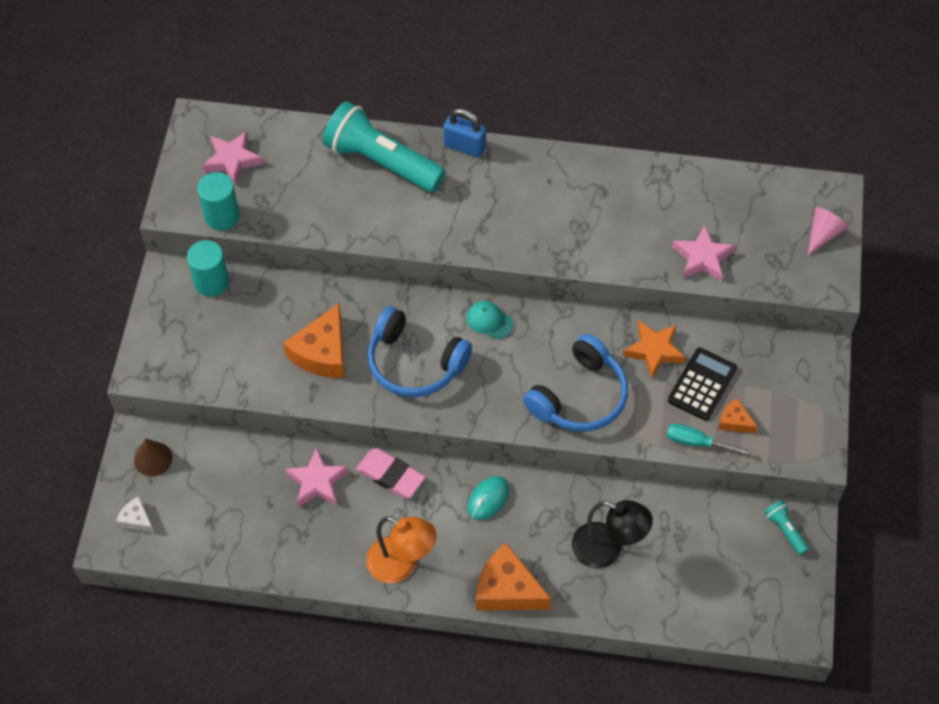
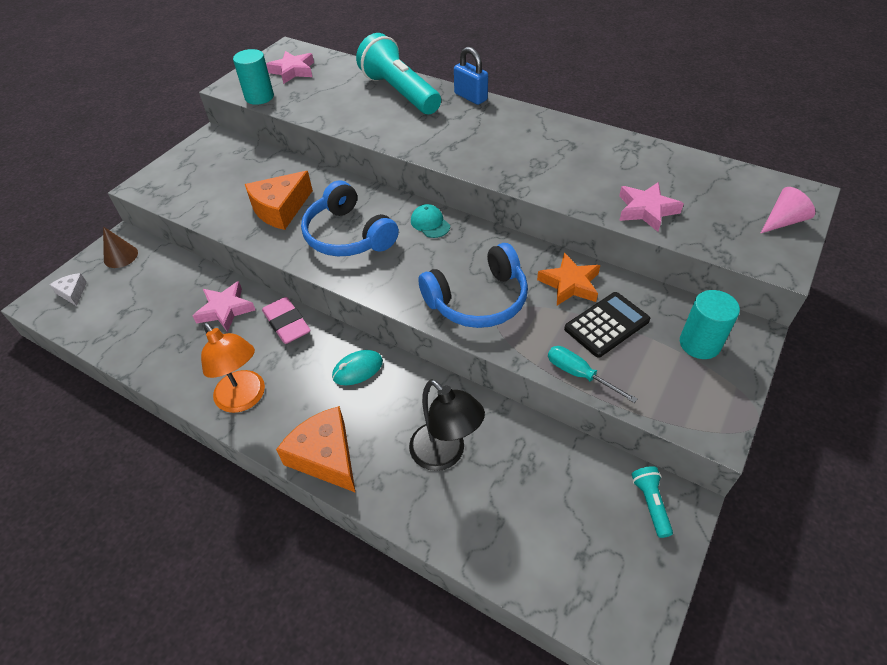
camera: 25 degrees right, 10 degrees down
(211, 282) = (236, 148): turquoise cylinder -> turquoise cylinder (699, 344)
(734, 421) = (628, 367): orange cheese -> none

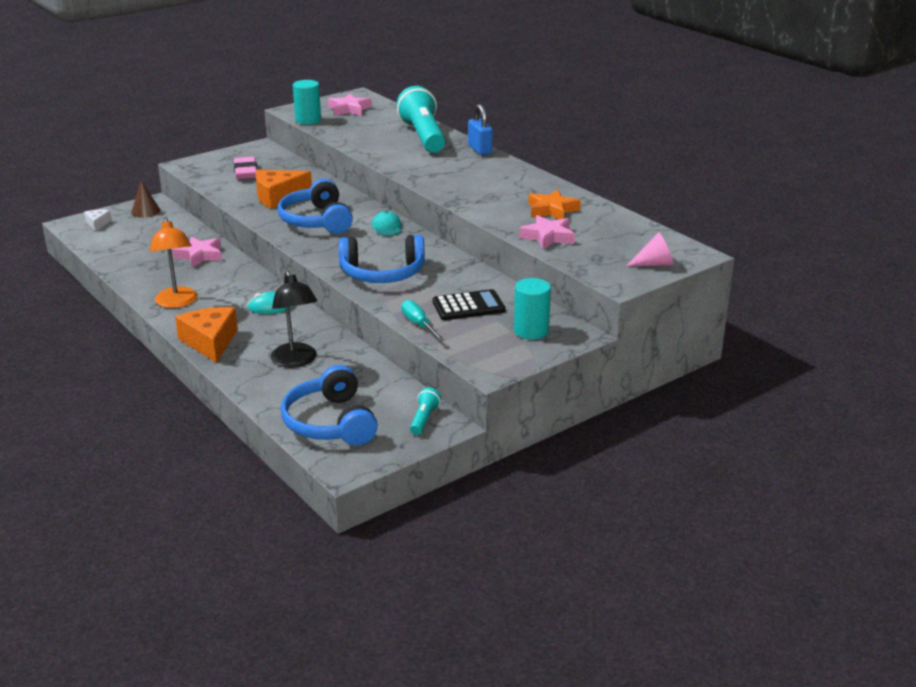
camera: 20 degrees right, 20 degrees down
(287, 323) = (239, 272): pink eraser -> pink eraser (246, 172)
(556, 553) = (330, 423): none -> blue headphones
(570, 284) = (463, 280): orange star -> orange star (552, 210)

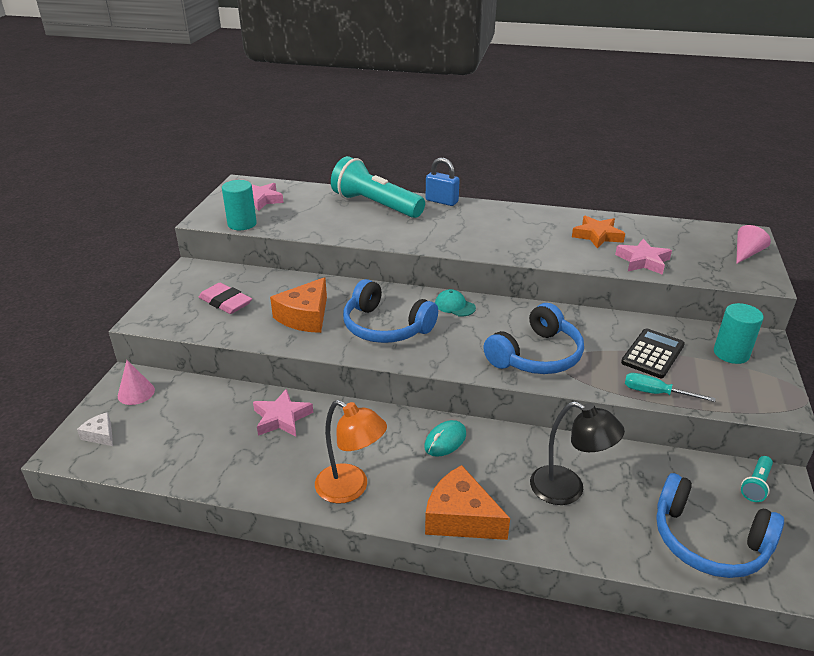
camera: 40 degrees left, 5 degrees up
(145, 211) = (136, 393): brown cone -> pink cone
(424, 419) = (756, 485): turquoise flashlight -> turquoise flashlight turned 120 degrees counterclockwise

